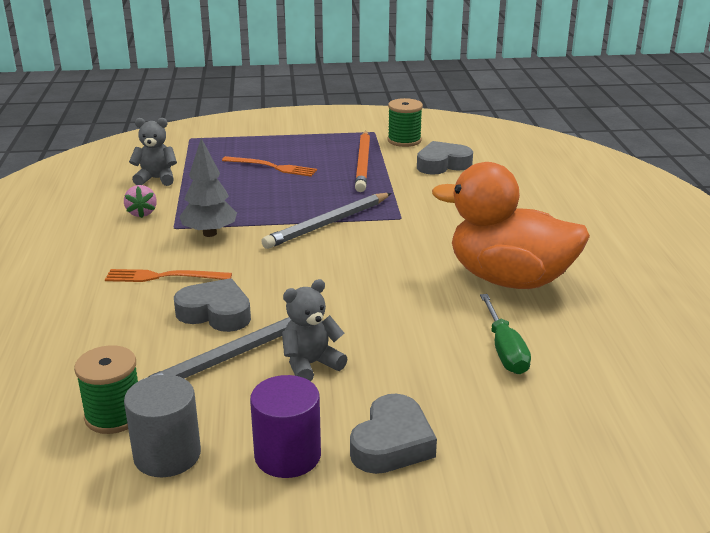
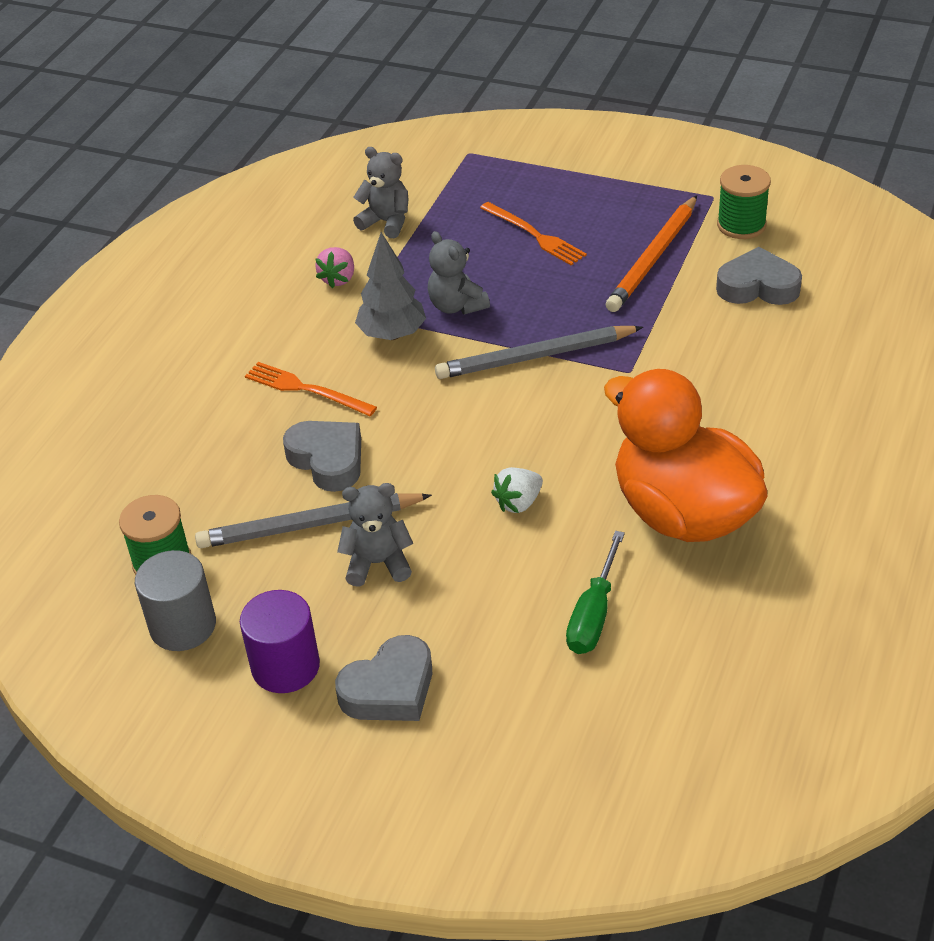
camera: 30 degrees right, 15 degrees up
(246, 210) = (456, 306): none -> grey teddy bear
(389, 302) = (518, 503): none -> white strawberry

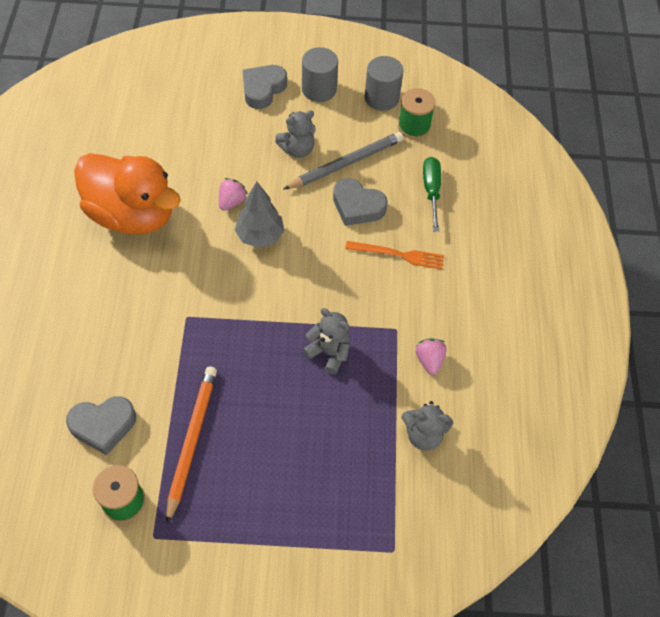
camera: 155 degrees right, 15 degrees up
(285, 666) = (319, 89): purple cylinder -> grey cylinder
(392, 334) = (363, 314): grey tree -> grey tree (260, 236)
(518, 503) = (232, 201): white strawberry -> pink strawberry
(535, 235) = (295, 447): orange fork -> none
(535, 356) = (255, 316): grey pencil -> none
(593, 614) = (171, 145): green screwdriver -> green screwdriver (431, 191)

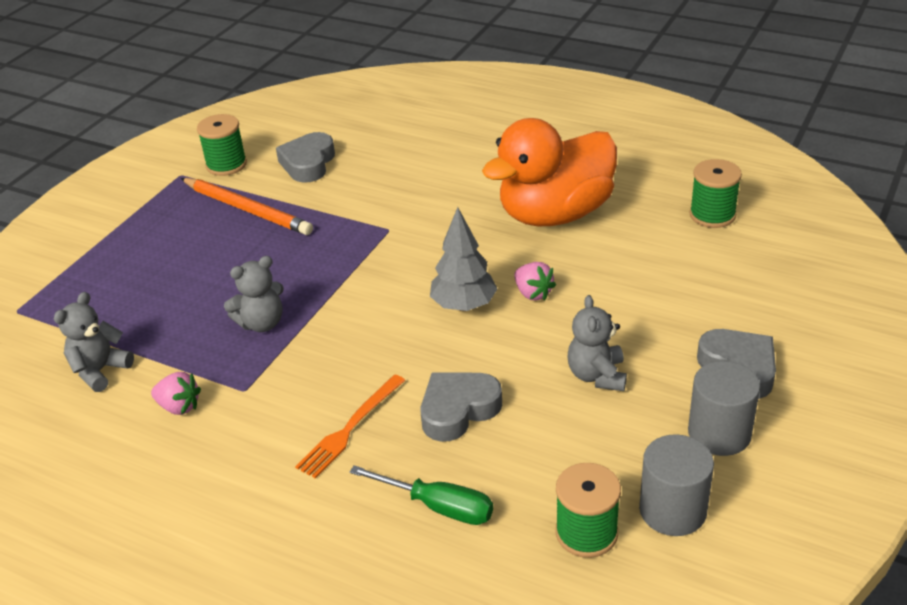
camera: 120 degrees right, 20 degrees down
(106, 126) = (712, 215): none -> green spool
(346, 163) = (545, 421): grey pencil -> none

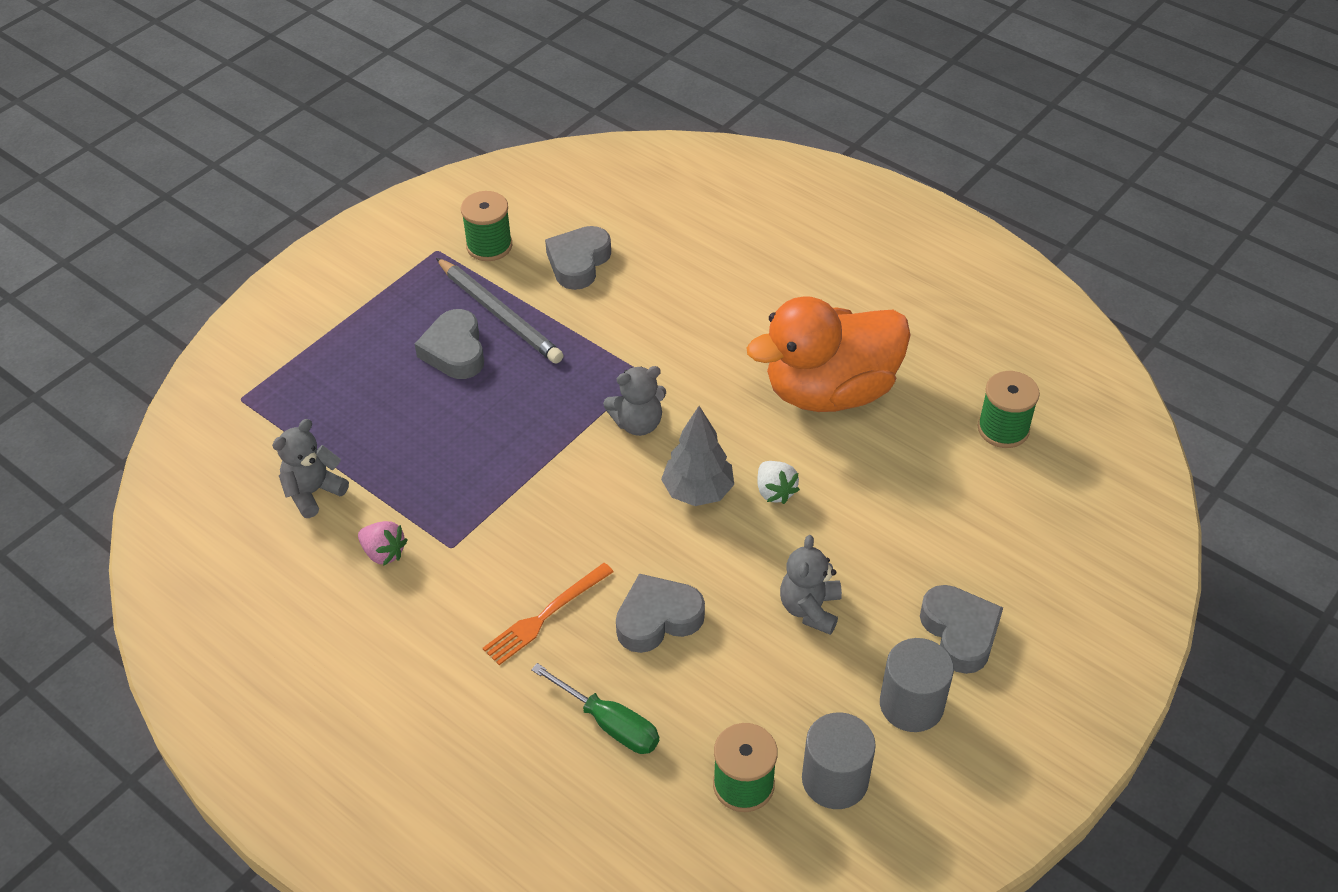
camera: 10 degrees right, 10 degrees up
(213, 242) = (455, 351): none -> grey heart
(247, 209) = (499, 314): orange pencil -> grey pencil
(261, 323) = (485, 468): grey teddy bear -> grey teddy bear (638, 423)
(533, 293) = (775, 491): pink strawberry -> white strawberry

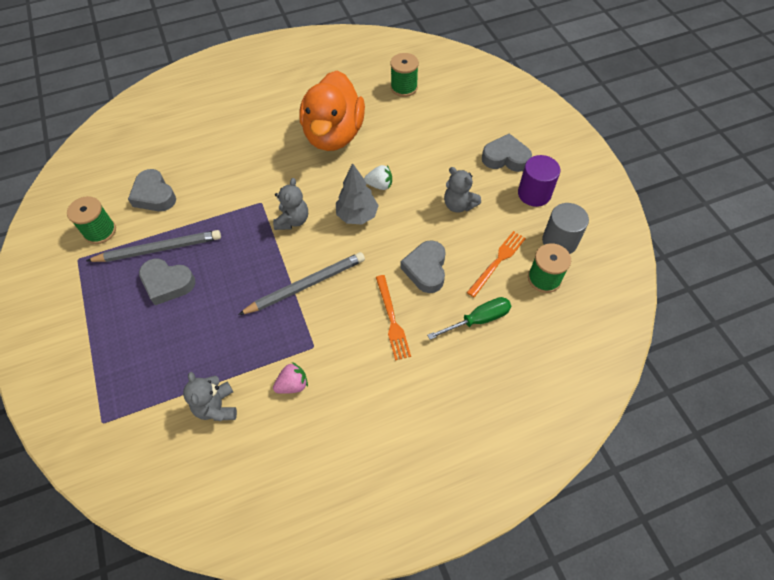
camera: 60 degrees left, 10 degrees up
(541, 491) = (306, 285): none -> grey pencil
(733, 706) = (497, 262): none -> orange fork
(911, 704) = (534, 193): grey cylinder -> purple cylinder

